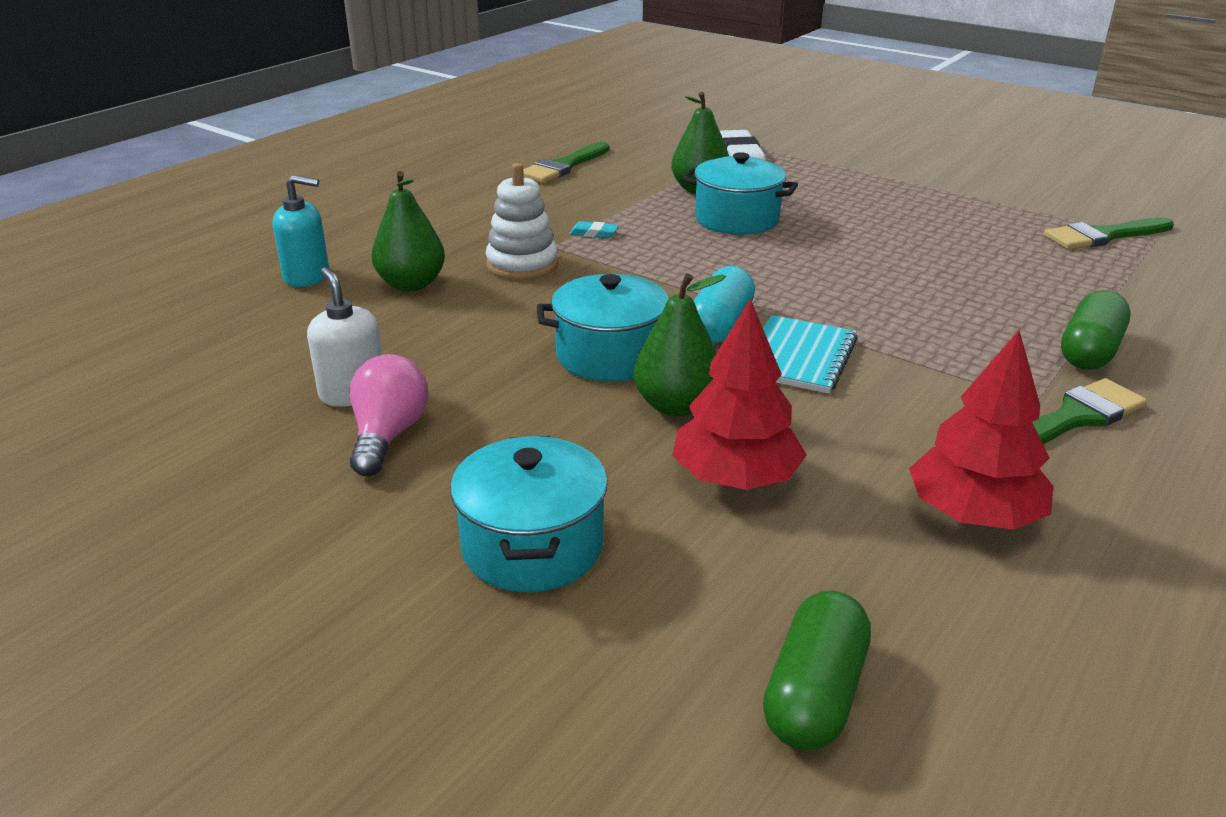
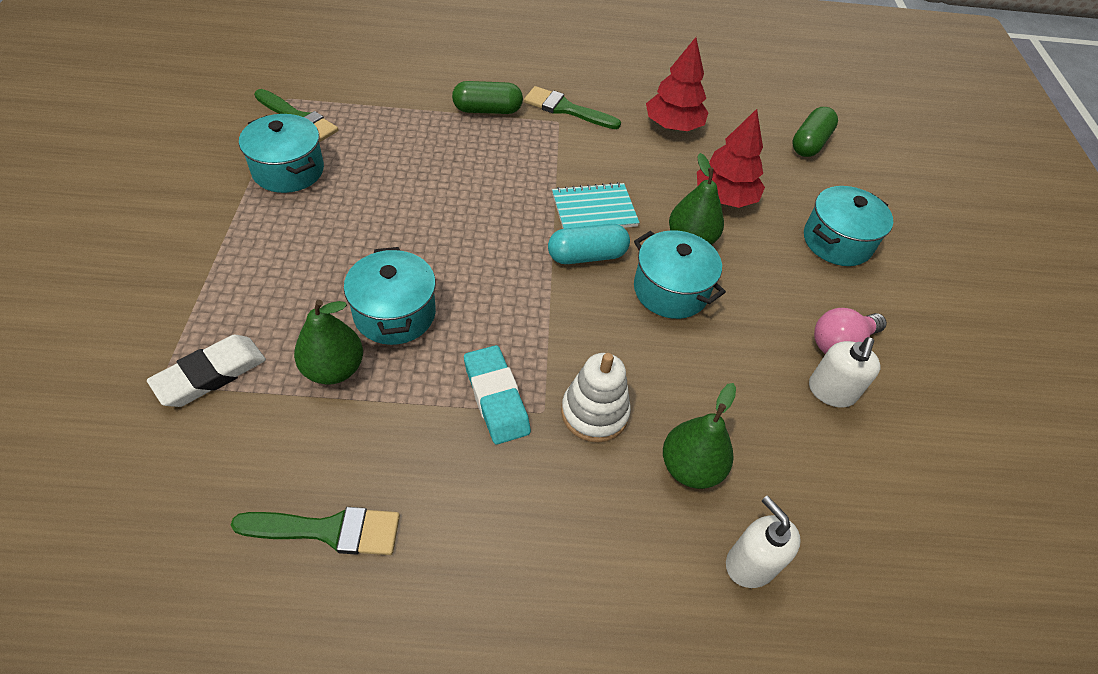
camera: 130 degrees left, 20 degrees up
(307, 276) = (750, 564): turquoise soap dispenser -> white soap dispenser
(594, 233) = (496, 398): turquoise eraser -> turquoise eraser, size x2.10
(814, 694) = (810, 143): green capsule -> green capsule turned 45 degrees counterclockwise
(996, 216) = (288, 170): none -> turquoise pot

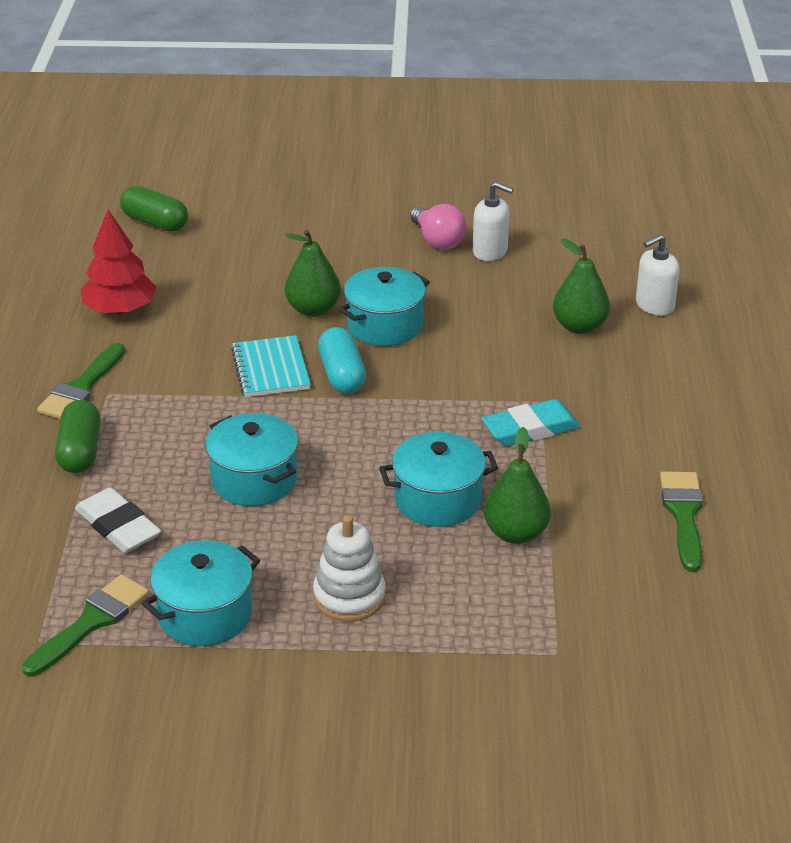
camera: 85 degrees left, 15 degrees down
(210, 374) = (538, 618): white eraser -> white eraser (118, 526)
(594, 413) = (536, 373): white stacking toy -> white stacking toy (349, 596)
(724, 198) = (247, 284): red tree -> none
(837, 241) = (309, 226): turquoise pot -> turquoise pot (254, 480)

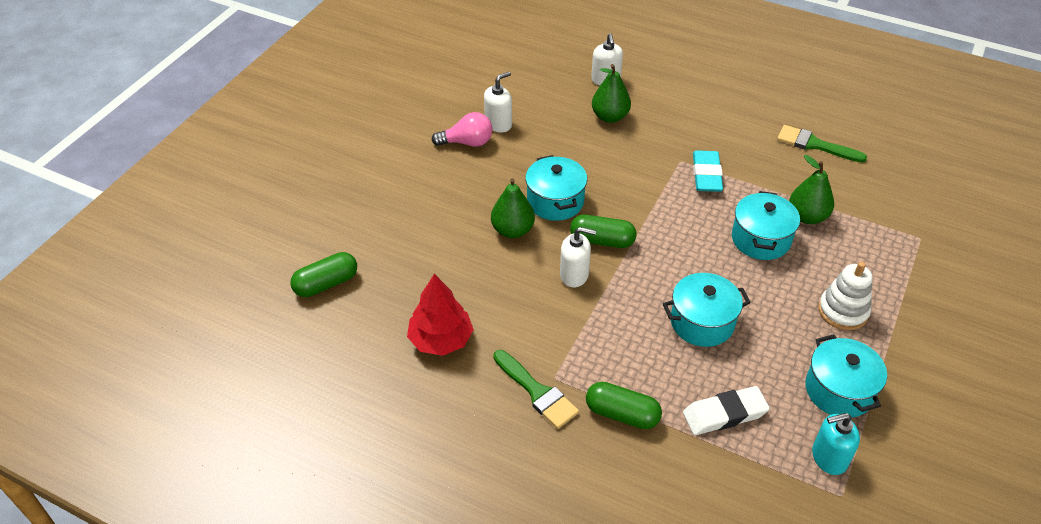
camera: 65 degrees left, 10 degrees up
(91, 622) = (828, 458): green brush -> turquoise soap dispenser
(271, 369) = (574, 275): turquoise notebook -> white soap dispenser
(341, 375) = (602, 241): turquoise capsule -> green capsule

